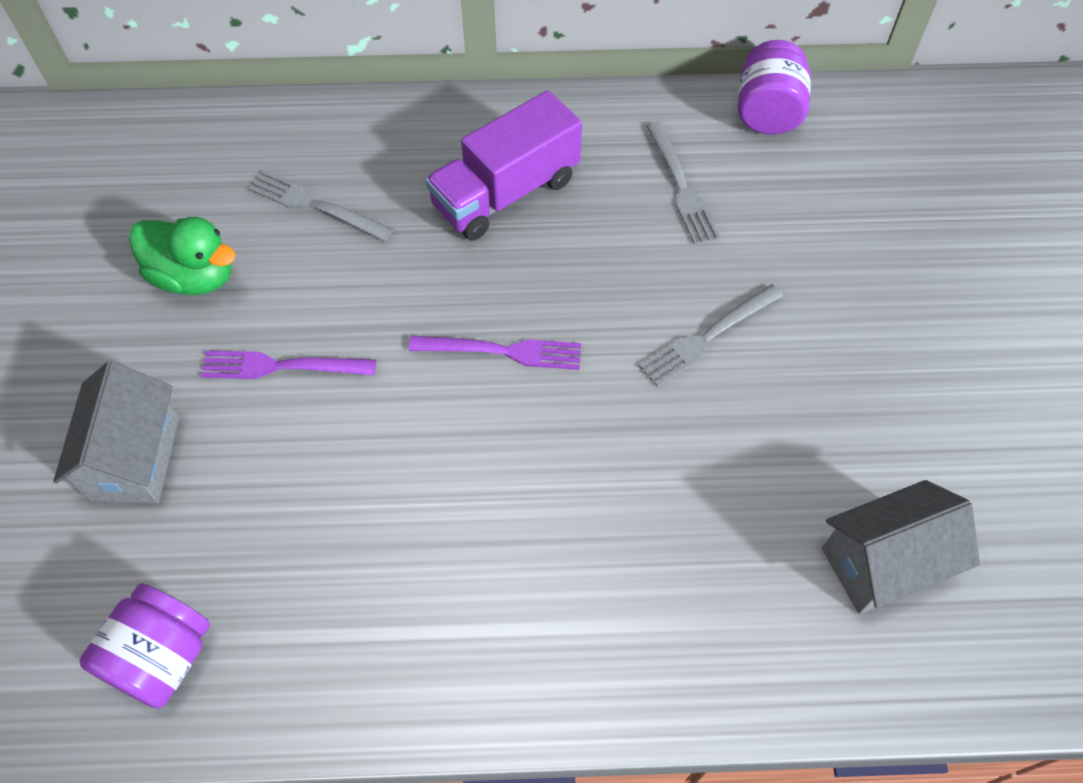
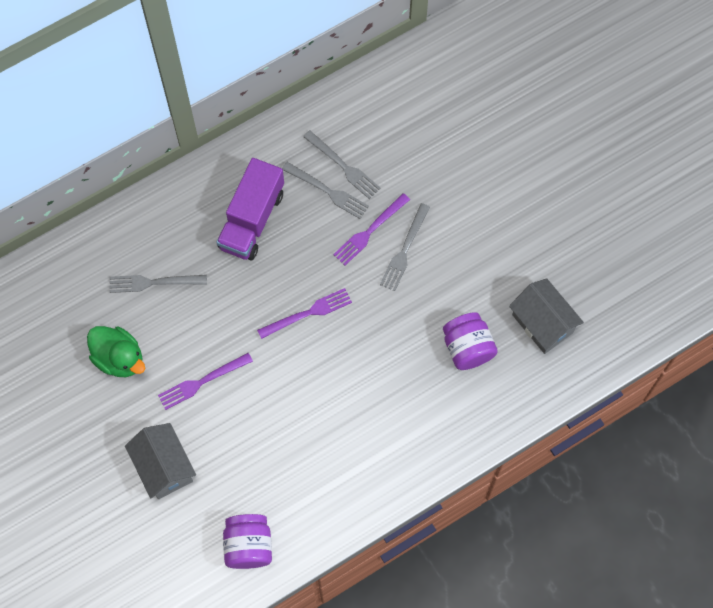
camera: 30 degrees left, 10 degrees up
(195, 276) = (119, 358): green duck -> green duck turned 45 degrees clockwise
(638, 207) = (328, 191): none -> grey fork
(668, 286) = (369, 231): none -> purple fork
(767, 112) = (364, 92): purple jar -> purple jar (467, 348)
(883, 563) = (542, 323): grey house -> grey house turned 75 degrees counterclockwise

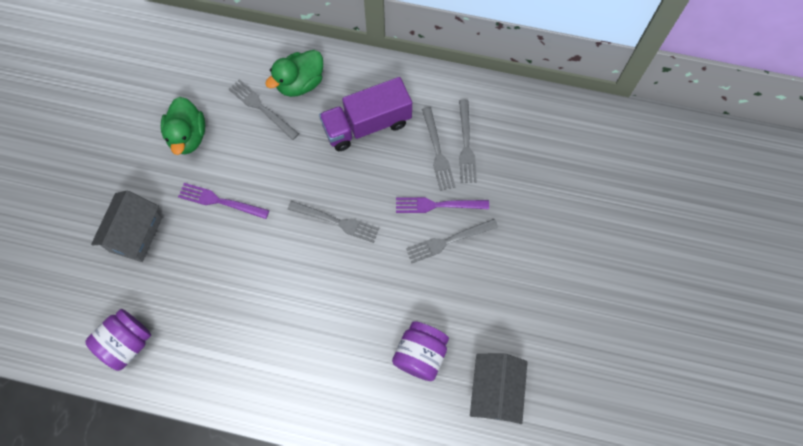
camera: 45 degrees right, 0 degrees up
(163, 235) = (300, 83): none -> green duck
(308, 313) = (337, 222): purple fork -> grey fork

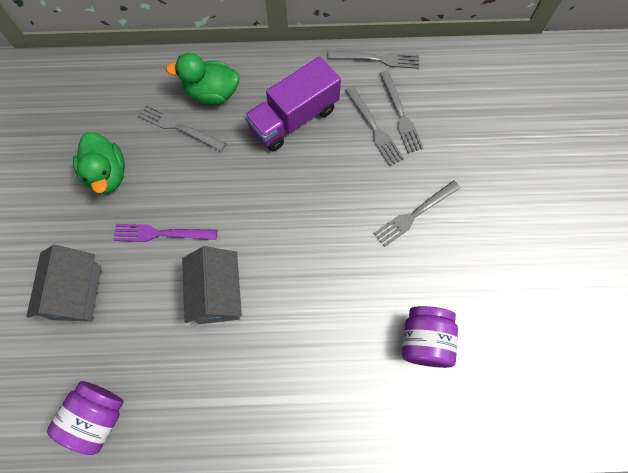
camera: 15 degrees left, 0 degrees up
(300, 83) = (212, 93): green duck -> green duck turned 60 degrees clockwise
(337, 222) = (292, 224): grey fork -> grey fork (377, 59)
(437, 205) = (391, 181): purple fork -> none
(494, 391) = (514, 358): grey house -> grey house (217, 294)

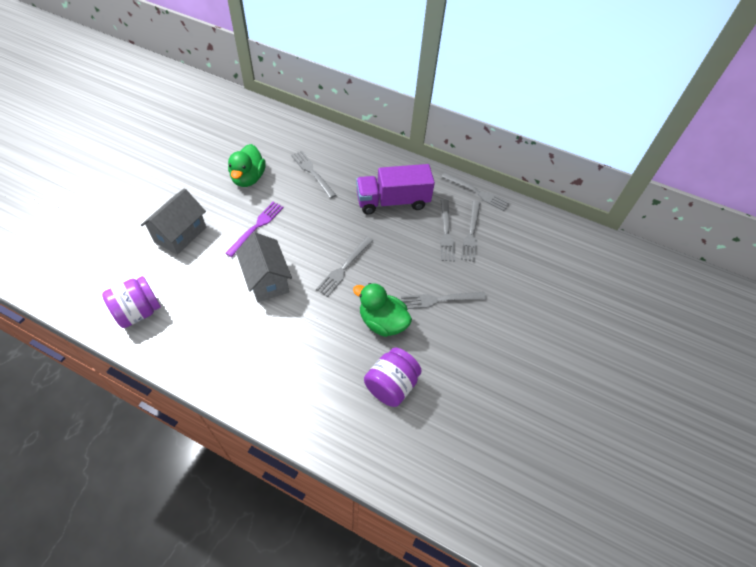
camera: 25 degrees right, 15 degrees down
(161, 233) = (256, 227): purple fork -> purple fork turned 90 degrees clockwise
(212, 93) = (348, 163): green duck -> green duck (382, 322)
(217, 294) = (267, 280): grey house -> grey house turned 45 degrees counterclockwise
(292, 231) = (344, 268): none -> grey fork

